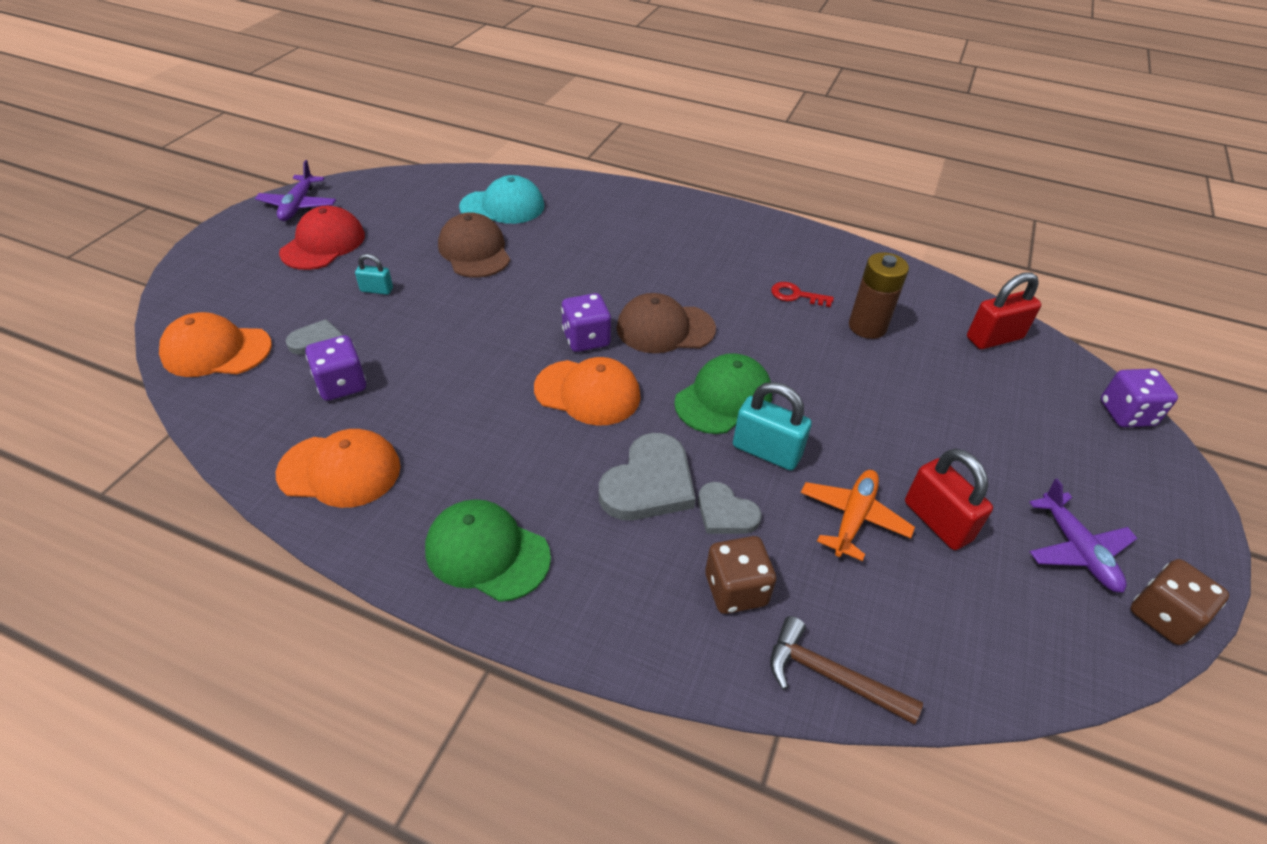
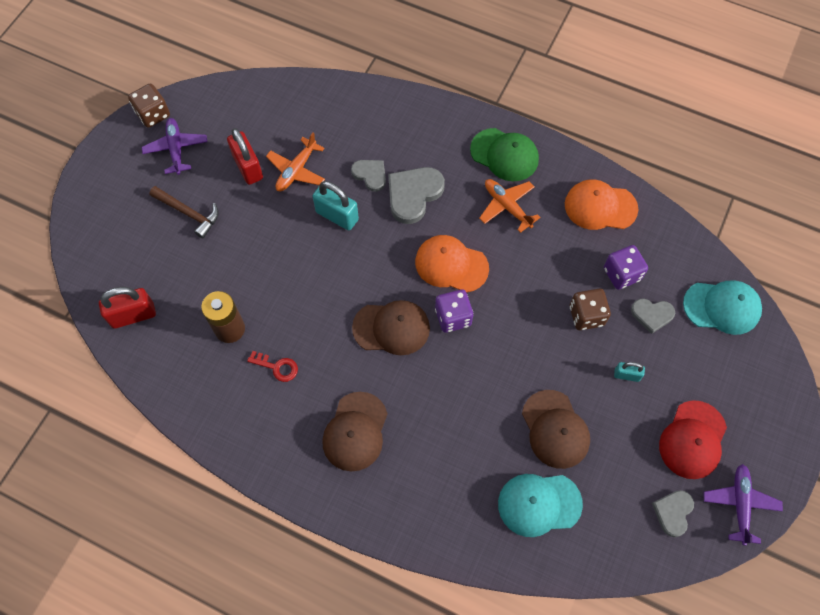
camera: 175 degrees left, 20 degrees up
(216, 350) = (722, 307): orange cap -> turquoise cap
(369, 201) = (673, 512): none -> grey heart
(495, 468) = (507, 206): none -> orange plane
(693, 250) = (355, 431): none -> brown cap
(723, 398) = (357, 259): green cap -> none
(735, 589) = (372, 132): brown dice -> brown dice (586, 316)
(831, 676) = (334, 92): brown hammer -> brown hammer (188, 213)
(1126, 414) = (79, 241): purple dice -> none

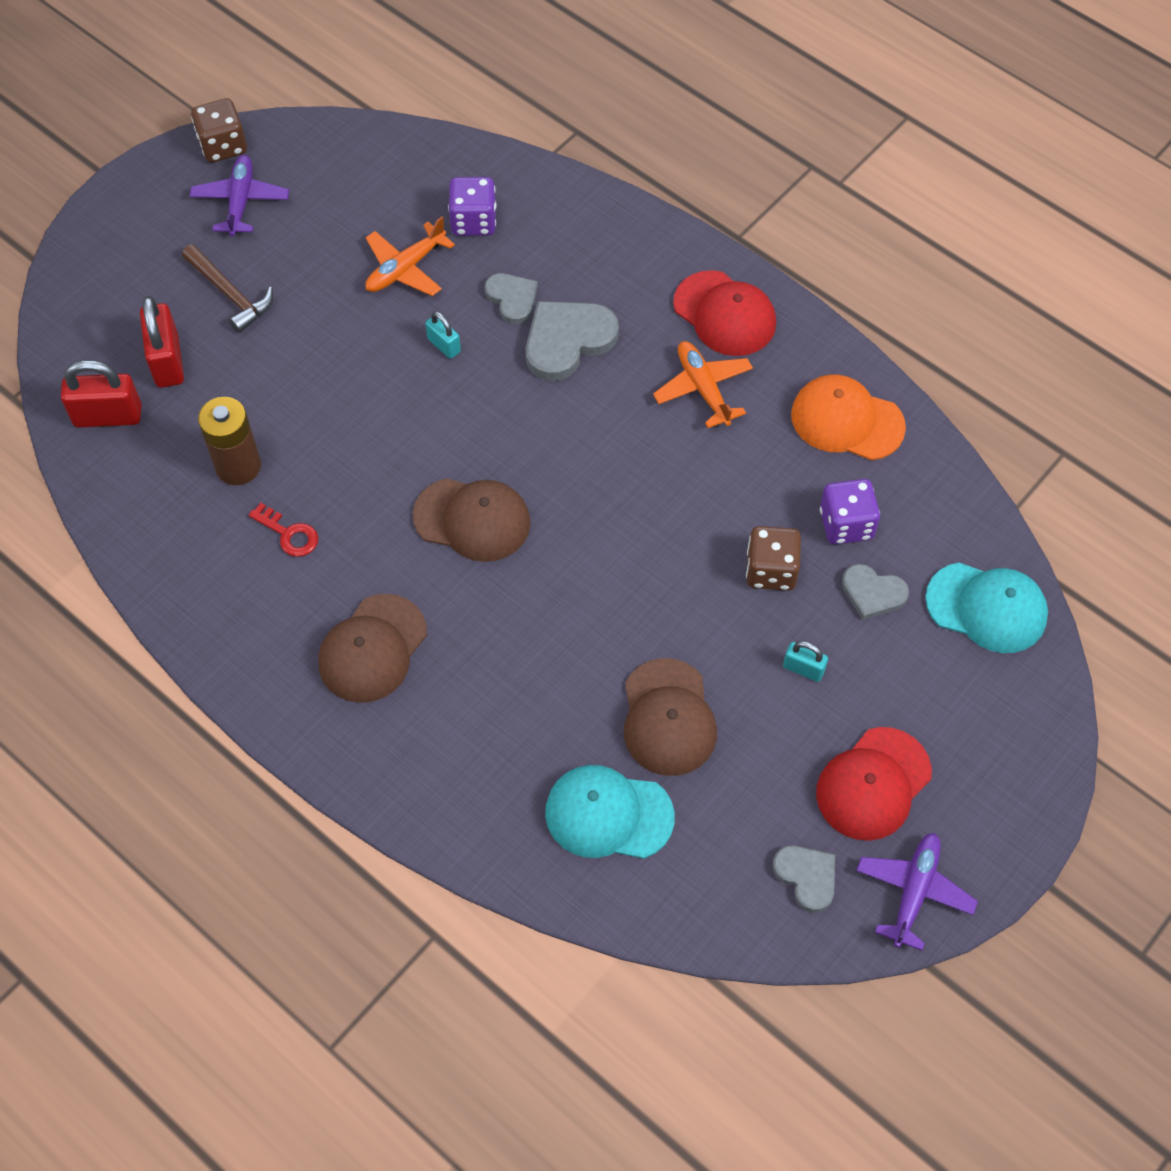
camera: 15 degrees right, 5 degrees down
(248, 167) = (336, 249): red padlock -> red padlock (167, 361)
(337, 216) = (444, 345): turquoise padlock -> turquoise padlock, size x0.56
(451, 265) = (590, 452): orange cap -> none
(453, 317) = (568, 526): purple dice -> purple dice (473, 221)
(504, 155) = (725, 314): green cap -> red cap
(673, 512) = (806, 877): grey heart -> grey heart turned 105 degrees clockwise

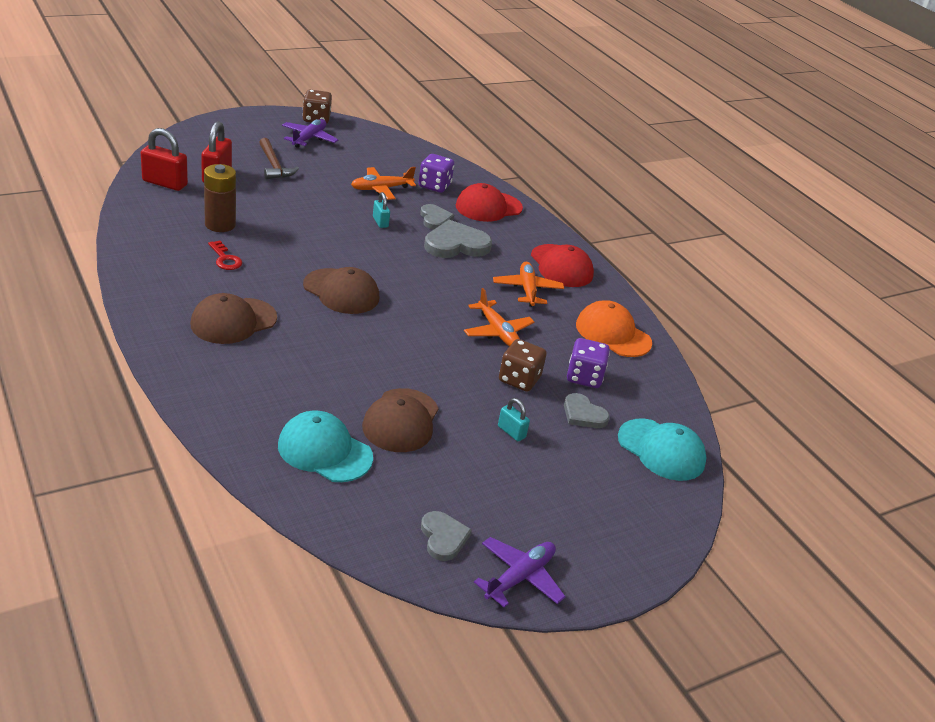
camera: 15 degrees right, 25 degrees down
(704, 494) = (497, 332): none -> orange plane
(873, 784) = (525, 507): red cap -> red cap (488, 207)

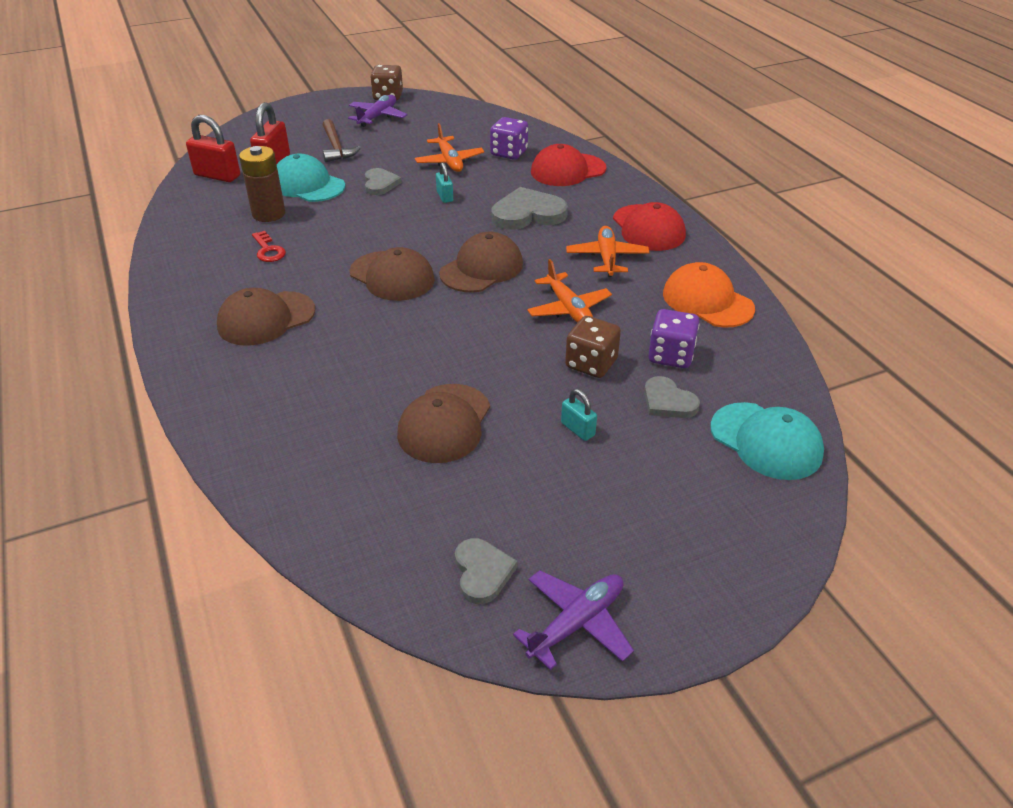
camera: 10 degrees right, 5 degrees up
(324, 451) = (349, 467): turquoise cap -> turquoise cap (307, 185)
(381, 189) = (449, 161): orange plane -> orange plane turned 90 degrees counterclockwise
(419, 291) = (481, 268): none -> brown cap
(435, 219) = (506, 188): grey heart -> grey heart (380, 184)

